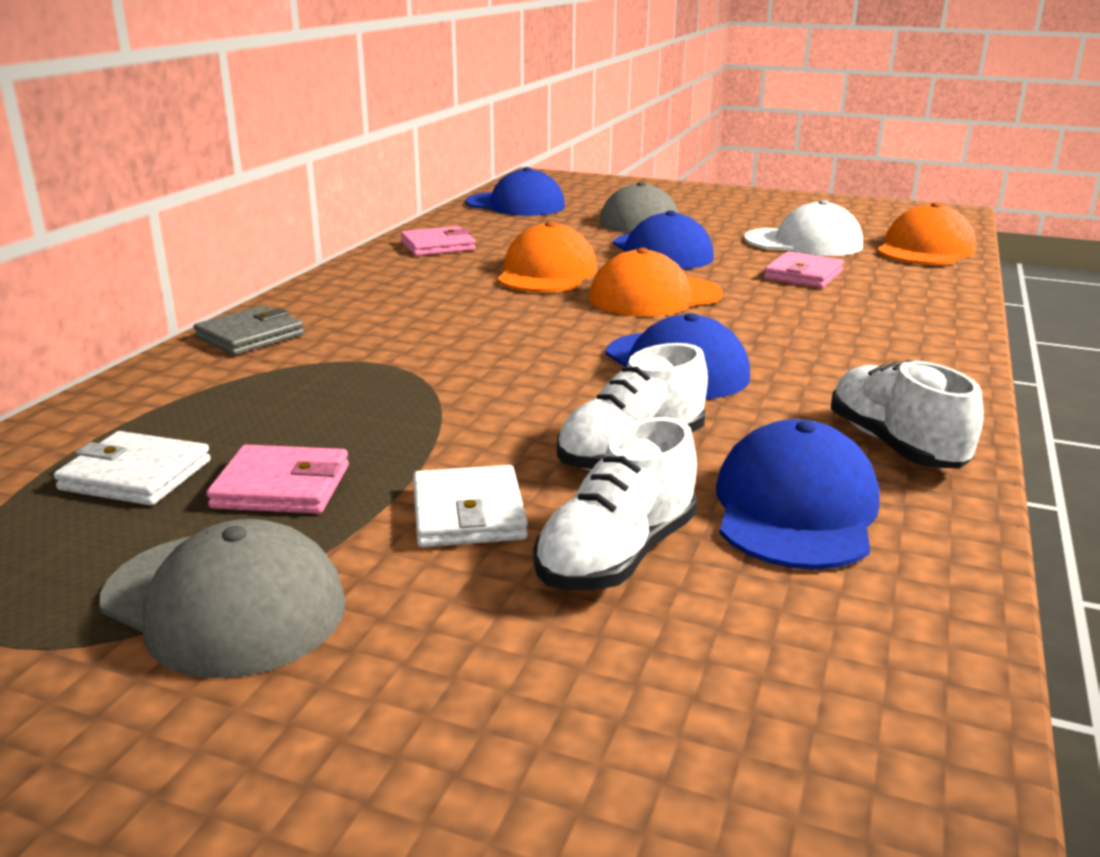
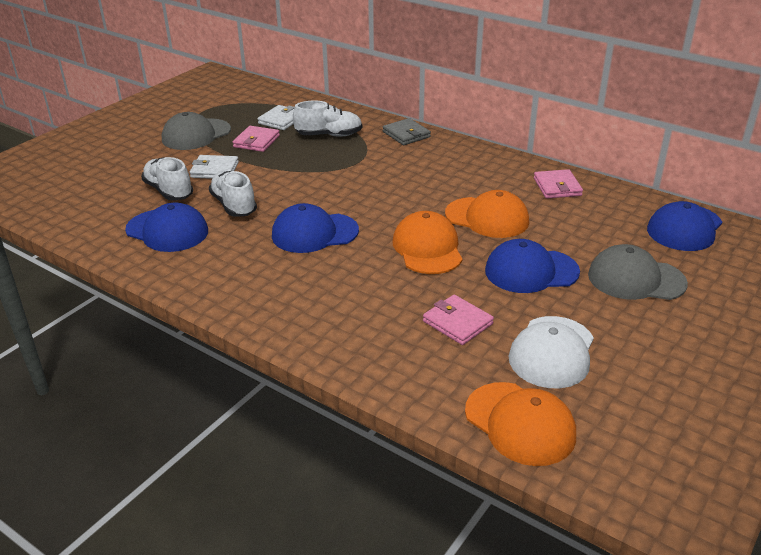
camera: 105 degrees right, 10 degrees up
(894, 445) = (194, 270): white shoe -> white shoe (329, 135)

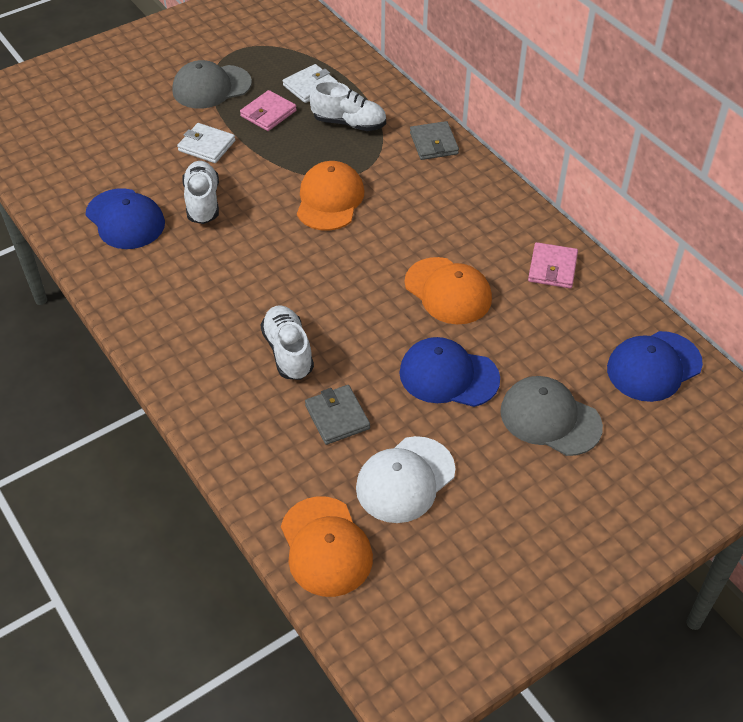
camera: 20 degrees right, 15 degrees up
(169, 191) = (149, 165): white shoe -> white shoe (288, 352)
(314, 233) = (262, 262): blue cap -> none
(427, 248) = (362, 315): orange cap -> orange cap (329, 199)
(457, 322) = (337, 417): pink wallet -> grey wallet

